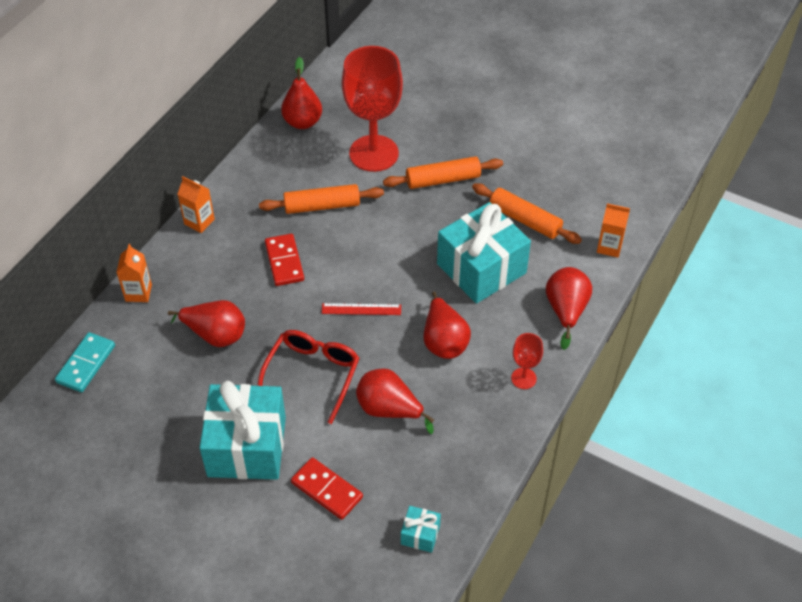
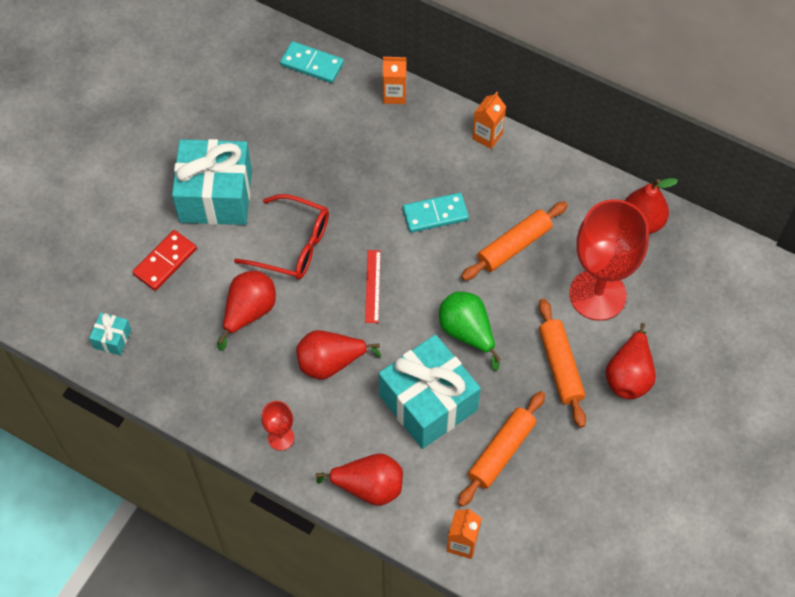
camera: 90 degrees right, 10 degrees up
(215, 335) = (343, 161): red pear -> red pear (629, 375)
(284, 262) = (435, 214): red domino -> turquoise domino
(322, 206) = (514, 246): orange rolling pin -> orange rolling pin turned 60 degrees clockwise
(411, 240) = (467, 333): none -> green pear

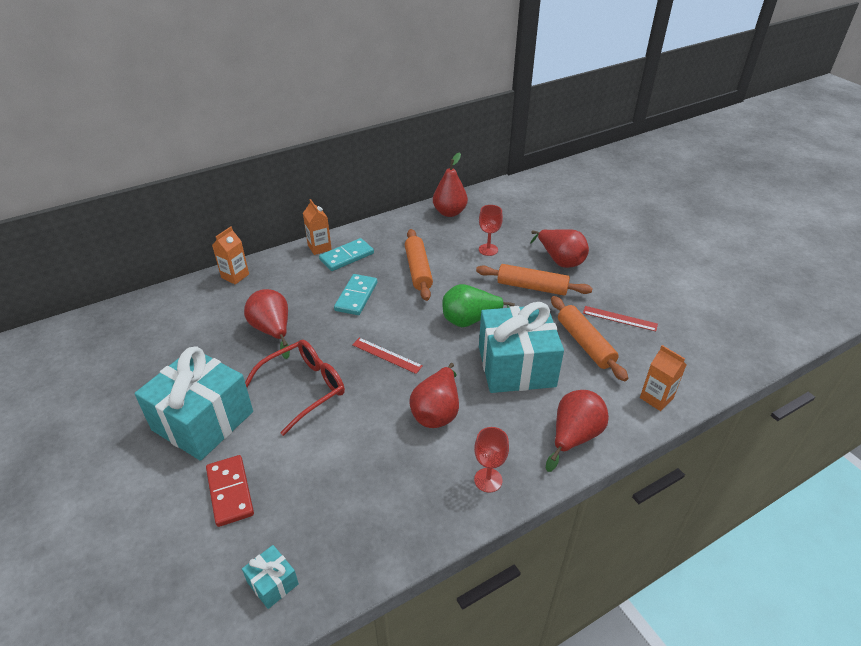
camera: 60 degrees left, 20 degrees down
(249, 312) = (342, 448): red pear -> red pear (272, 330)
(312, 64) = (155, 307): turquoise domino -> turquoise domino (347, 257)
(564, 472) = (619, 318): none -> red ruler
(597, 295) = (488, 249): red goblet -> red goblet, size x0.44

